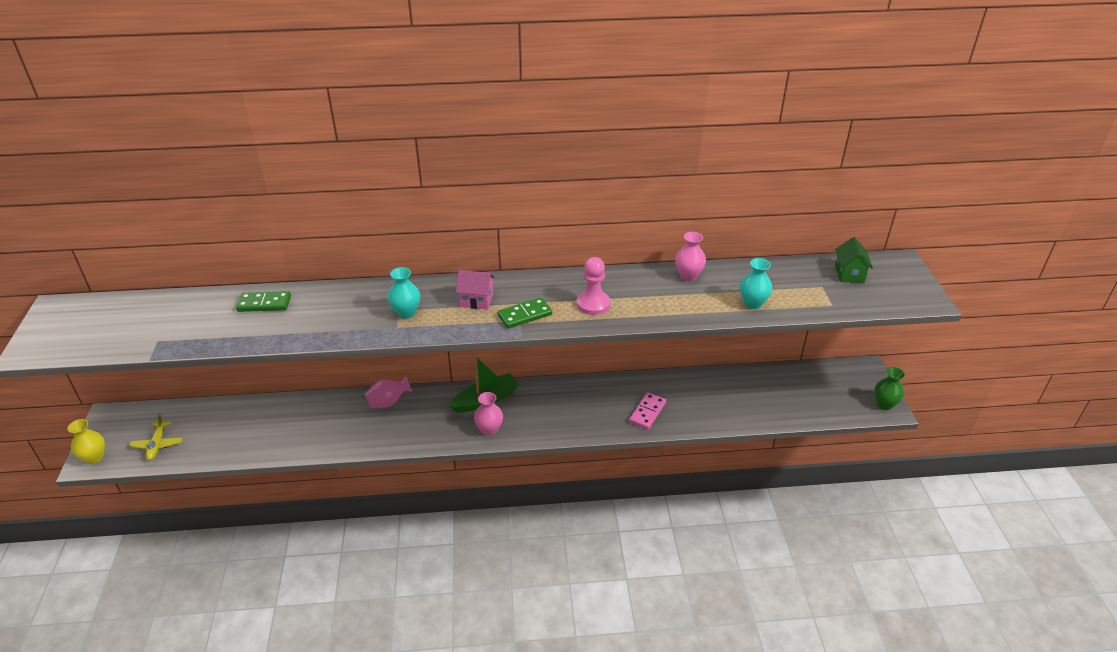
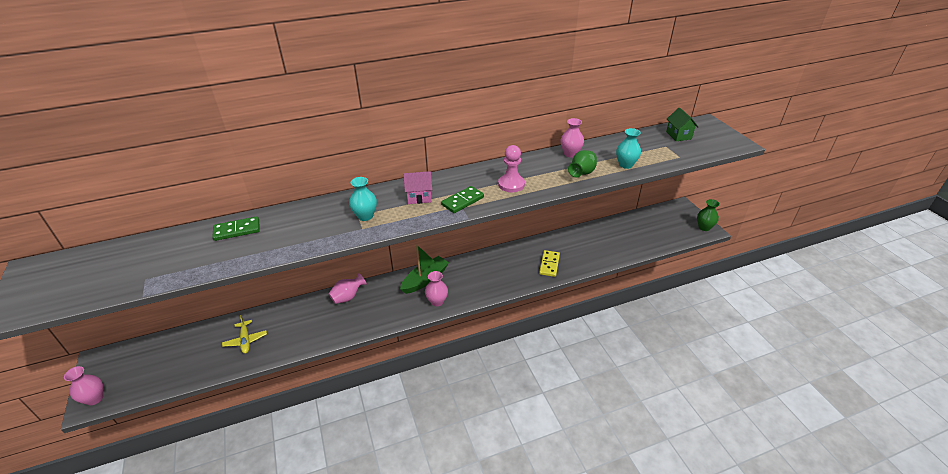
camera: 15 degrees left, 0 degrees up
(94, 457) = (94, 398): yellow vase -> pink vase
(157, 444) = (153, 374): yellow plane -> yellow plane (245, 340)
(647, 412) = (549, 264): pink domino -> yellow domino
(689, 305) = (582, 173): none -> green vase

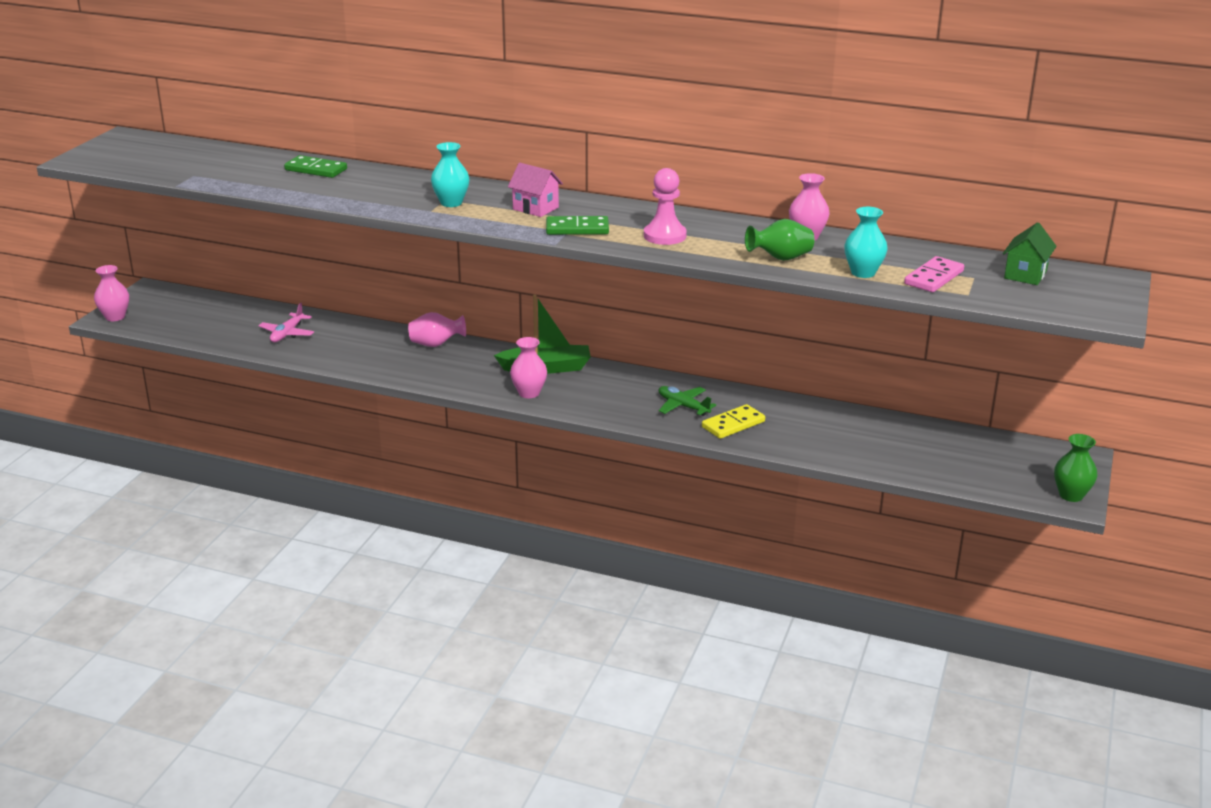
camera: 40 degrees right, 10 degrees down
(245, 340) = (287, 334): yellow plane -> pink plane
(516, 266) = (683, 406): none -> green plane
(653, 154) = (933, 277): none -> pink domino

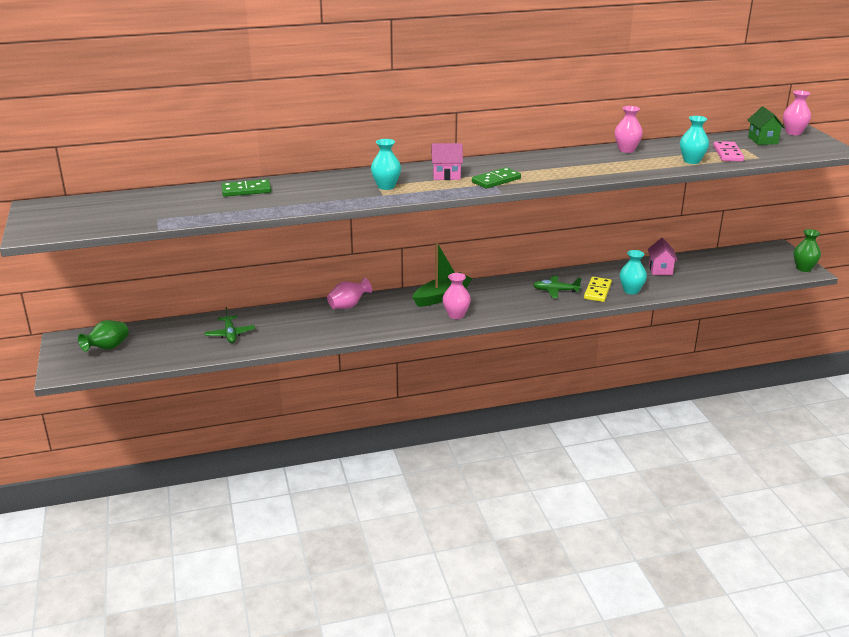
camera: 35 degrees left, 0 degrees up
(115, 317) = (67, 369): pink vase -> pink vase (793, 133)
(287, 334) = (230, 334): pink plane -> green plane
(664, 236) = (553, 170): pink pawn -> none
(776, 438) = (631, 291): none -> turquoise vase
(780, 258) = (637, 165): green vase -> green vase (107, 348)
(858, 427) = (660, 269): none -> pink house

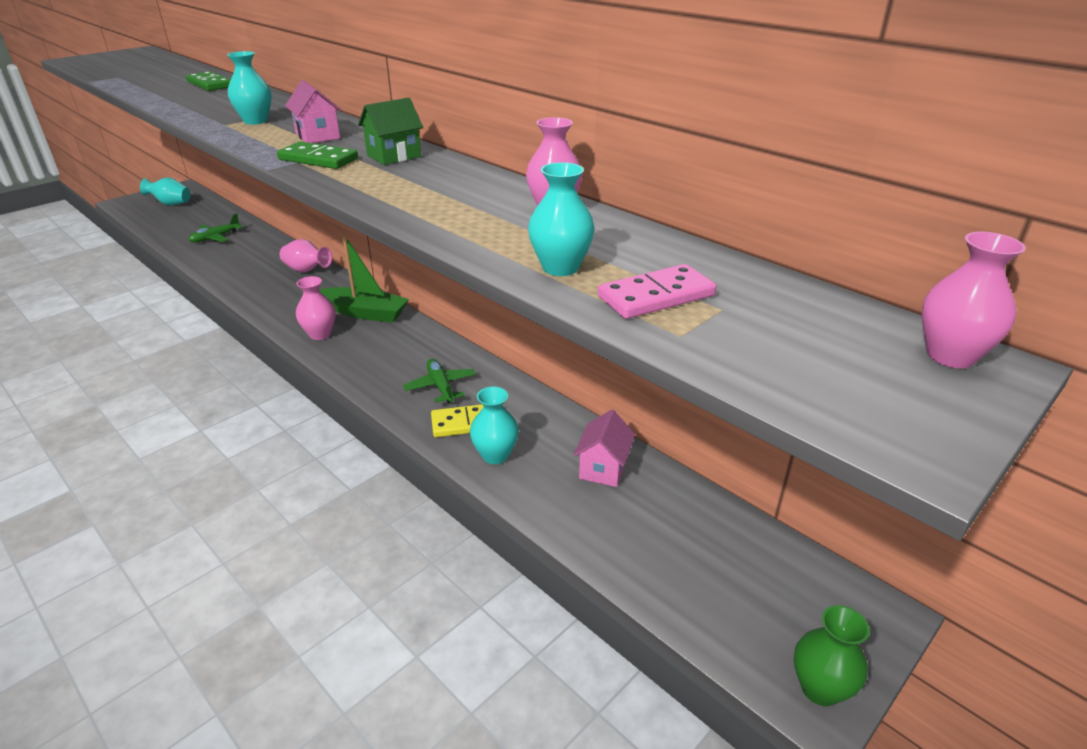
camera: 60 degrees right, 5 degrees up
(107, 348) = (171, 204): green vase -> turquoise vase
(660, 269) = (603, 468): pink house -> pink house turned 45 degrees counterclockwise
(762, 140) = (816, 323): green house -> green house (394, 156)

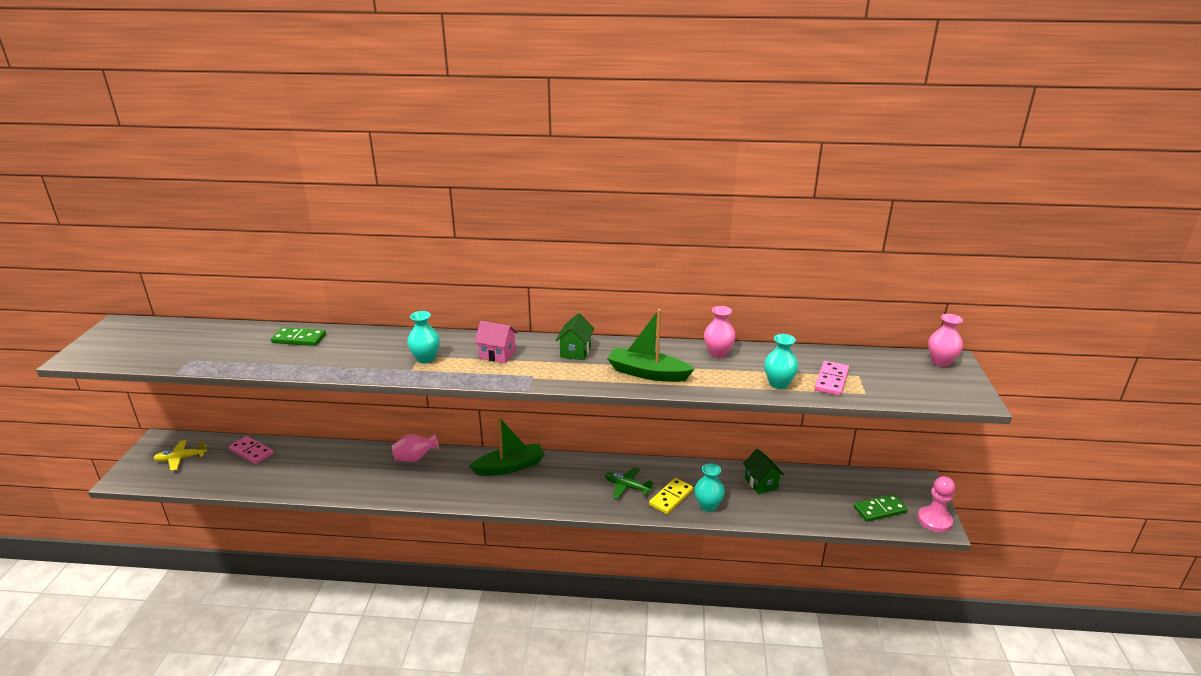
camera: 40 degrees left, 5 degrees down
(171, 204) = (181, 458): turquoise vase -> yellow plane
(215, 217) = (251, 452): none -> pink domino
(215, 238) = (288, 468): green plane -> none
(318, 159) = (539, 371): green domino -> green domino (879, 510)
(320, 334) = (504, 495): pink vase -> none
(419, 197) = (647, 373): none -> green boat
(603, 468) = (761, 483): pink house -> green house
(820, 688) = (934, 520): green vase -> pink pawn

